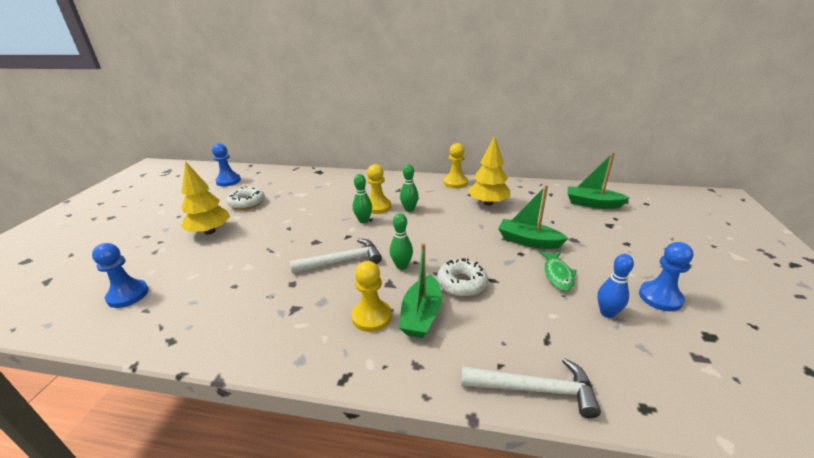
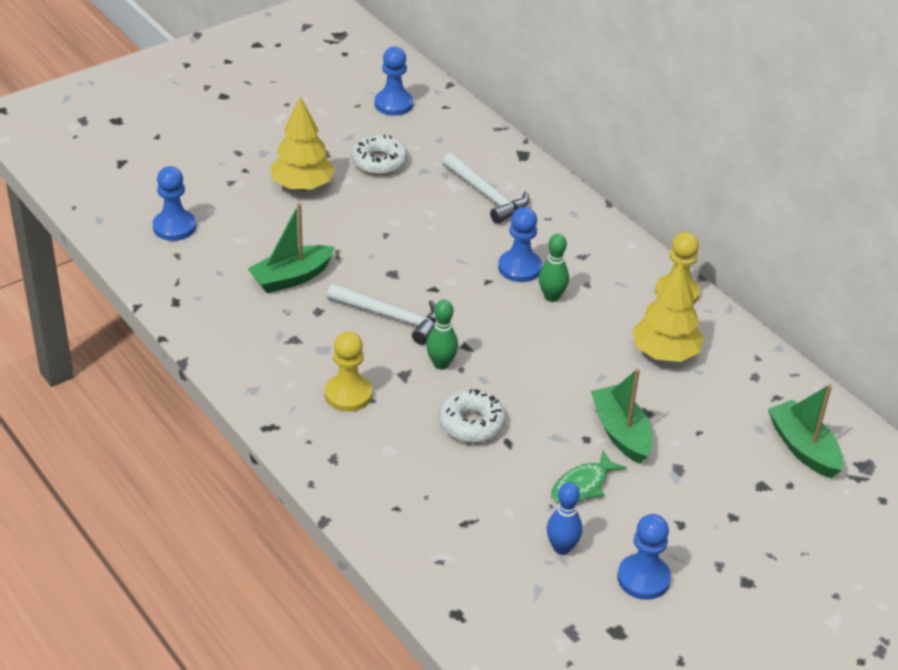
camera: 40 degrees right, 10 degrees up
(363, 220) = (477, 278): green bowling pin -> none
(378, 207) = (519, 268): yellow pawn -> blue pawn
(421, 315) = (391, 424): green boat -> green boat (291, 278)
(535, 389) = (396, 541): white hammer -> white hammer (486, 195)

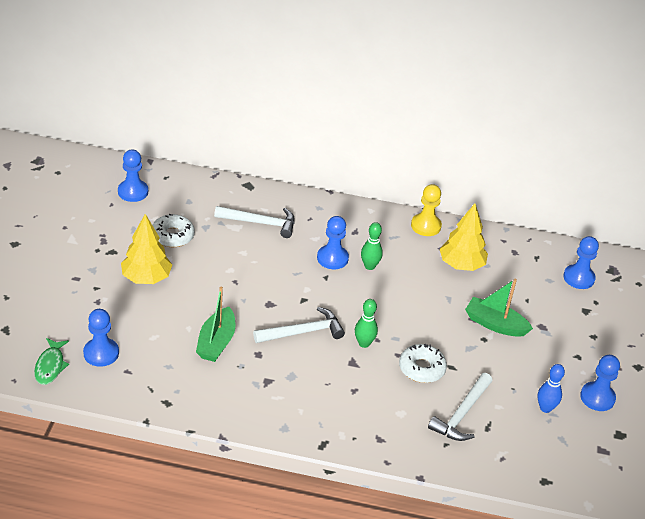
camera: 45 degrees left, 0 degrees up
(348, 394) = (339, 395): yellow pawn -> none
(454, 492) = (461, 414): none -> white hammer
(582, 486) = (513, 366): green fish -> green fish (50, 366)
(803, 448) = (578, 278): green boat -> blue pawn

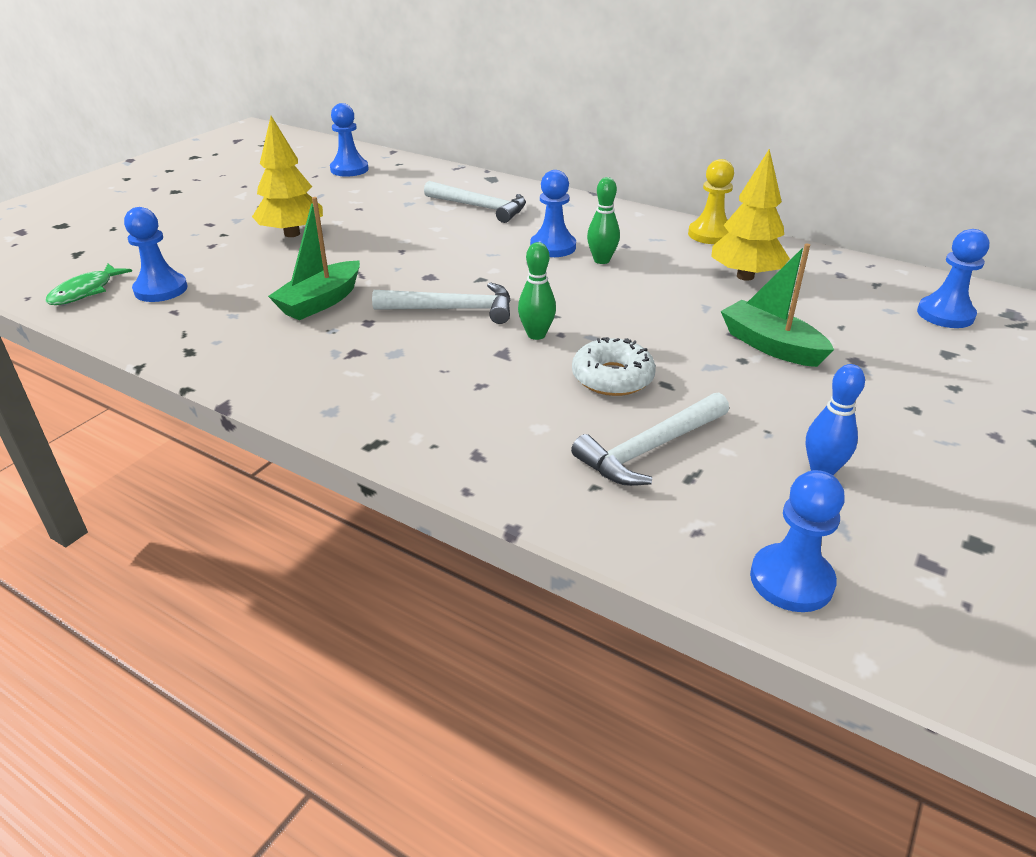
camera: 25 degrees right, 5 degrees down
(172, 236) = (360, 205): white donut -> none
(597, 397) = (939, 474): blue pawn -> blue pawn (791, 580)

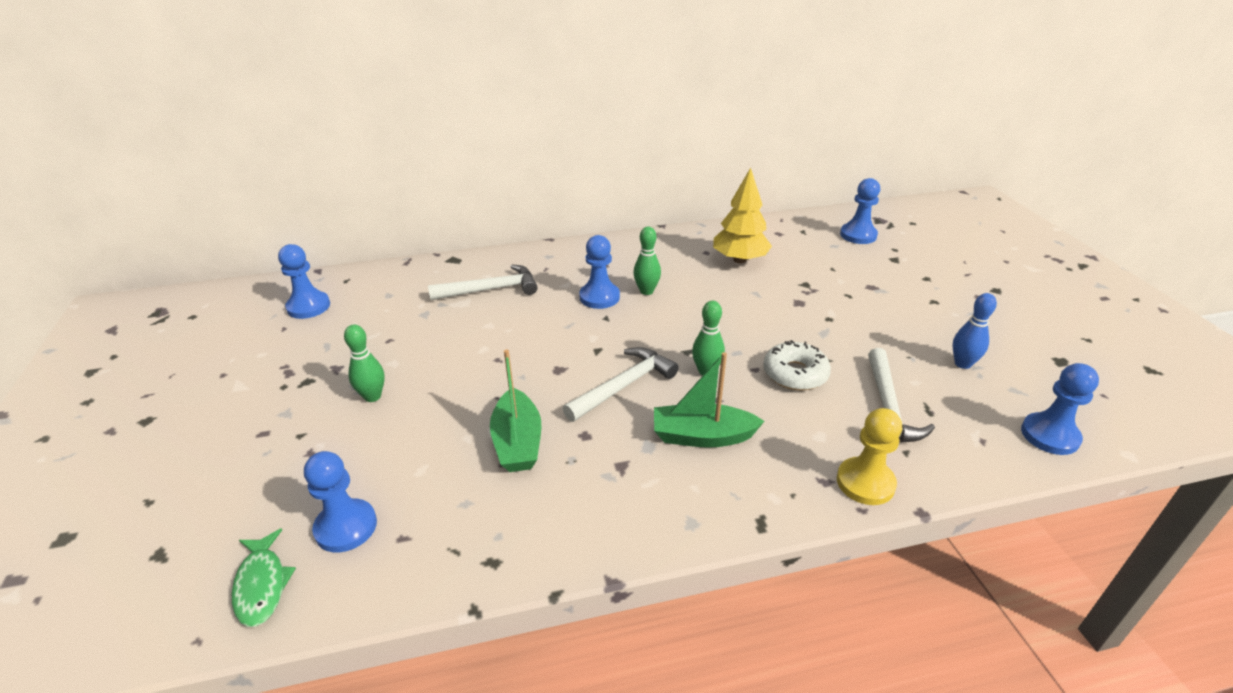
camera: 45 degrees left, 0 degrees up
(292, 234) = (372, 396): yellow tree -> green bowling pin
(710, 234) = (673, 238): yellow pawn -> yellow pawn (865, 483)
(770, 345) = (825, 301): green boat -> green boat (702, 436)

